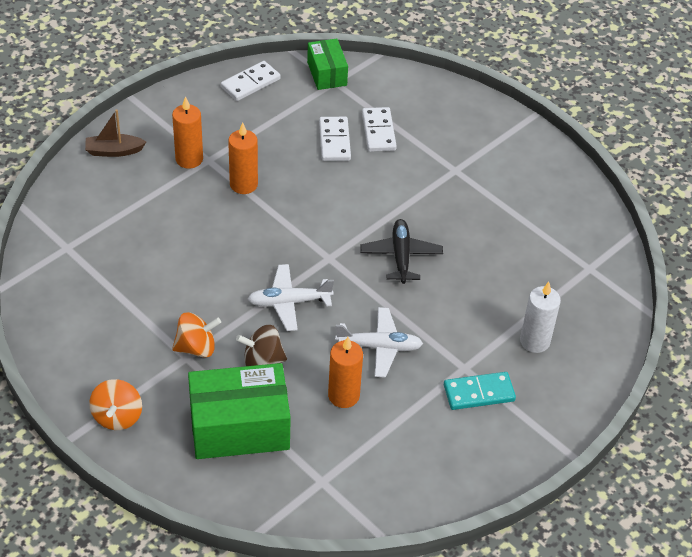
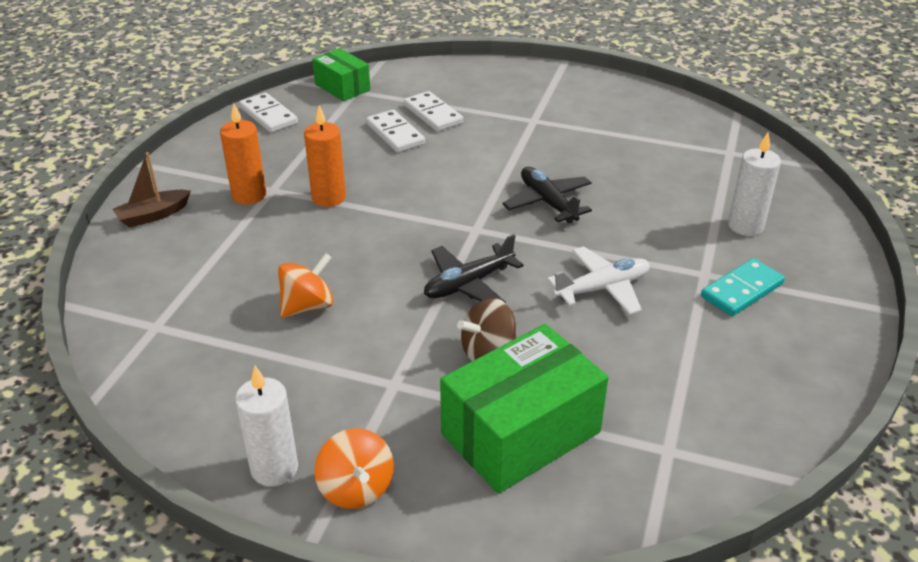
camera: 25 degrees left, 10 degrees down
(79, 382) = (274, 468): none -> white candle
(196, 347) = (398, 369): orange spinning top -> orange spinning top (307, 306)
(250, 83) = (268, 115): white domino -> white domino turned 60 degrees counterclockwise
(289, 302) = (468, 284): white plane -> black plane
(343, 395) = (609, 349): orange candle -> none

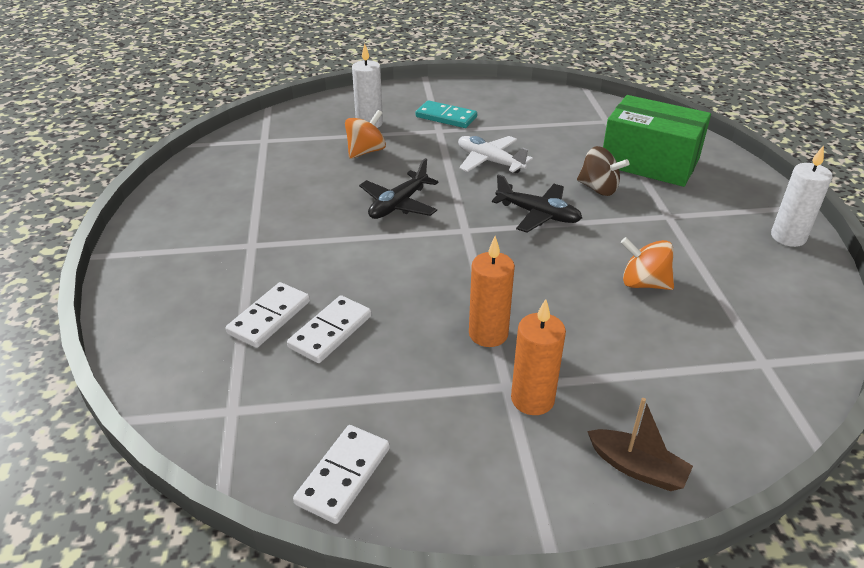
camera: 115 degrees left, 0 degrees up
(342, 87) = (225, 429): green box -> none
(356, 488) = (757, 203): orange spinning top -> orange spinning top (366, 151)

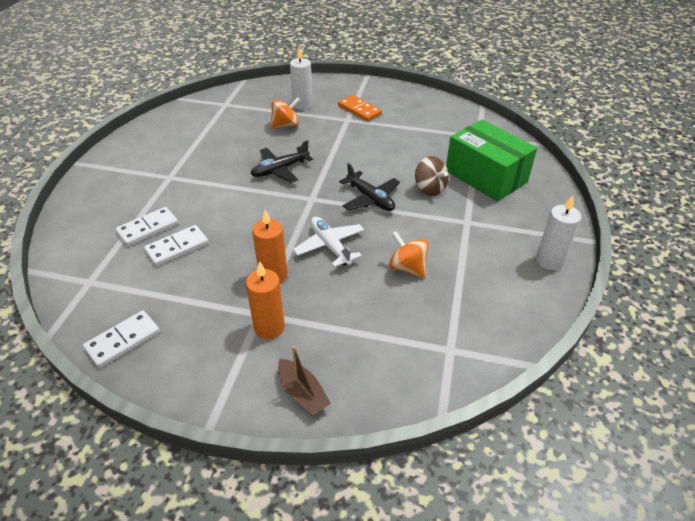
camera: 20 degrees right, 5 degrees up
(446, 117) = (359, 110): turquoise domino -> orange domino
(489, 161) = (365, 151): white plane -> white plane (330, 246)

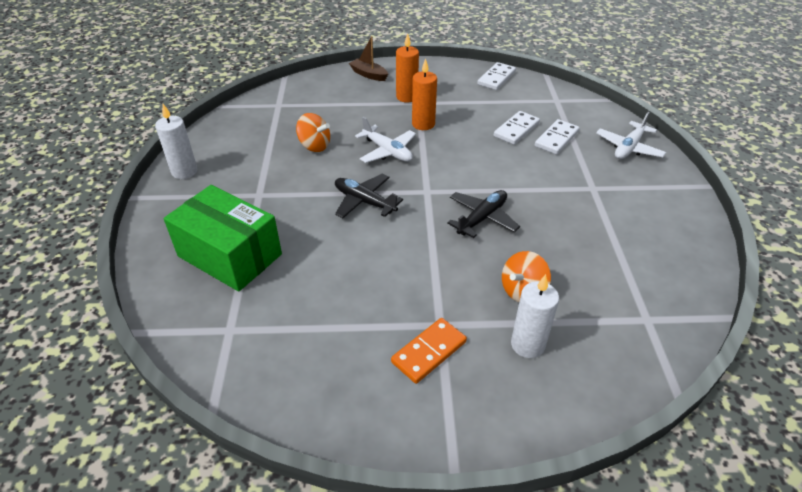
camera: 165 degrees right, 0 degrees up
(92, 206) = (629, 148): none -> white plane
(359, 110) = (429, 352): orange domino -> orange domino turned 75 degrees counterclockwise
(430, 189) = (300, 225): brown spinning top -> none

